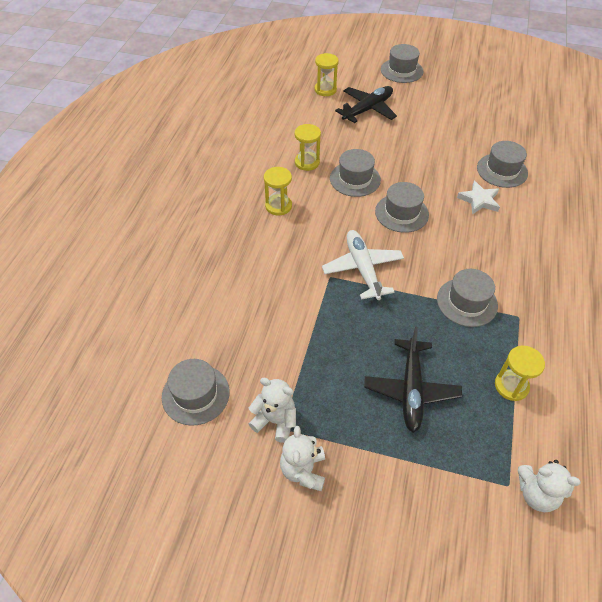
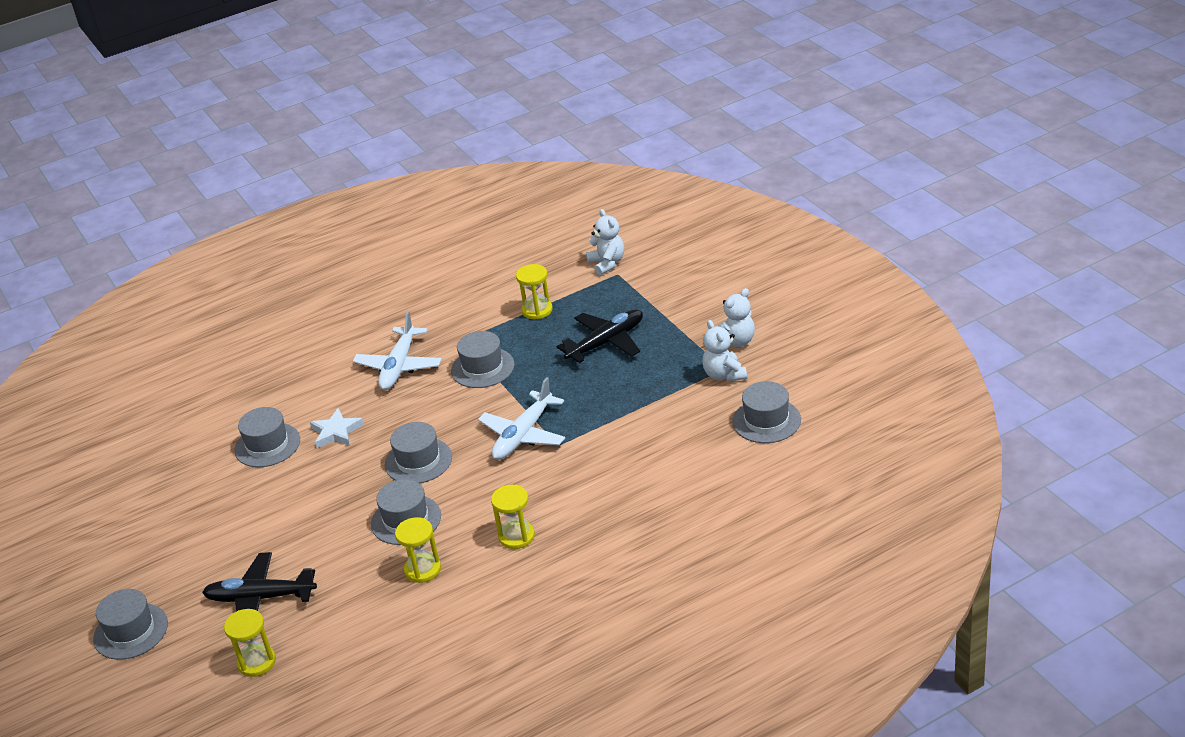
camera: 130 degrees left, 15 degrees down
(523, 266) = (399, 366): none -> white plane

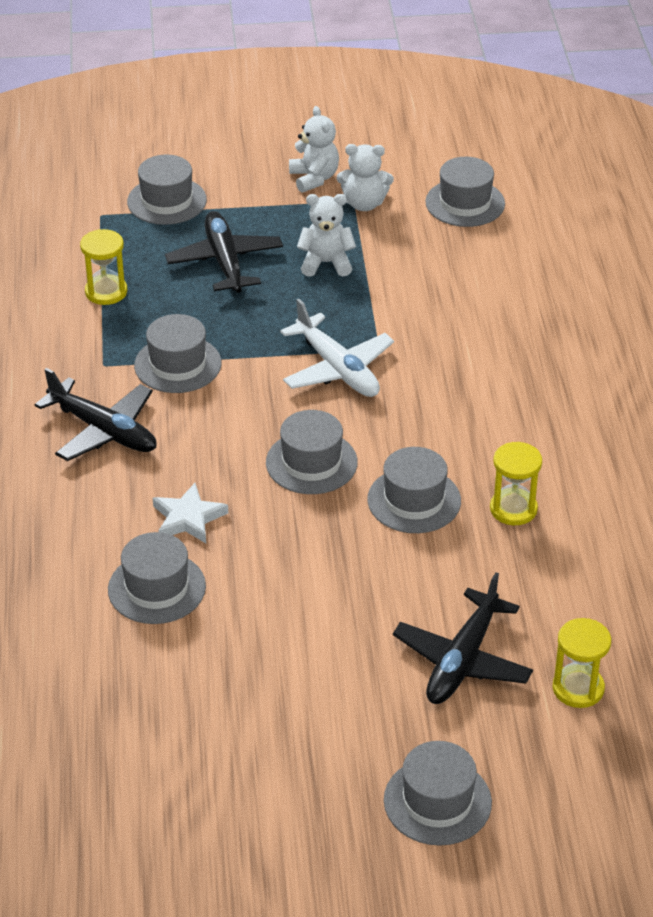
camera: 70 degrees left, 5 degrees up
(399, 366) = (103, 430): white plane -> black plane
(516, 536) = (512, 423): yellow hourglass -> none
(607, 263) = (71, 215): white teddy bear -> white teddy bear (326, 263)
(655, 292) = (166, 201): none -> grey hat

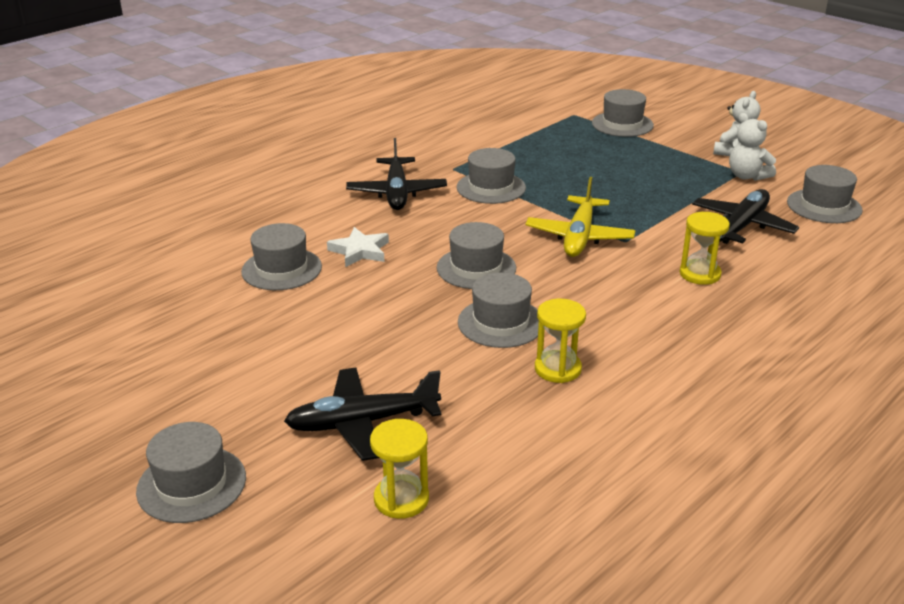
camera: 50 degrees right, 10 degrees down
(106, 292) = (514, 143): yellow hourglass -> yellow hourglass (700, 274)
(225, 262) = (605, 161): black plane -> black plane (741, 226)
(326, 263) = (668, 189): white teddy bear -> none
(337, 369) = (579, 236): white plane -> yellow plane

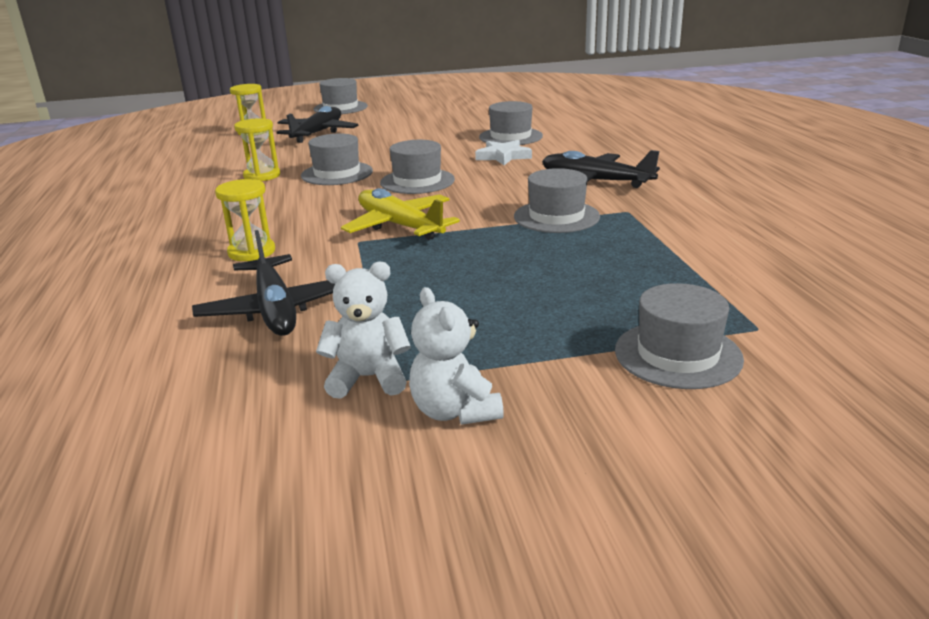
camera: 125 degrees right, 5 degrees down
(824, 206) = (204, 394): grey hat -> none

